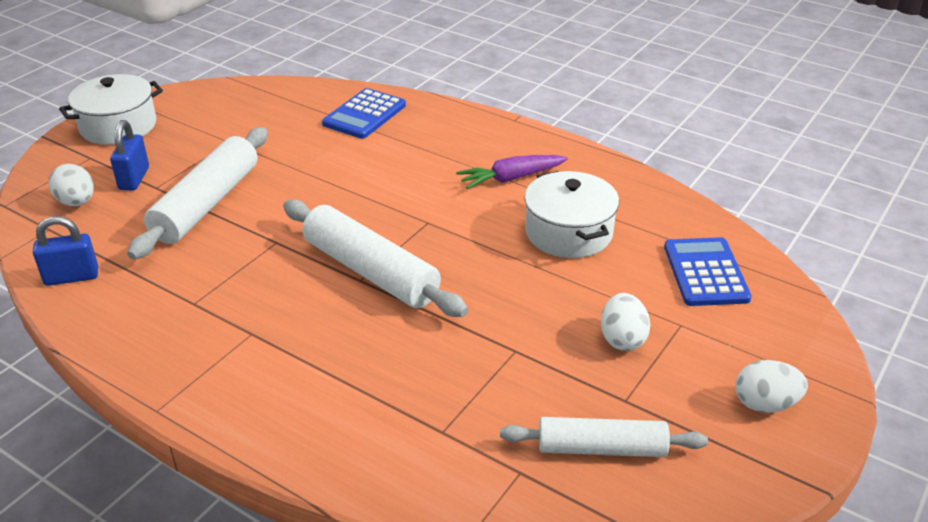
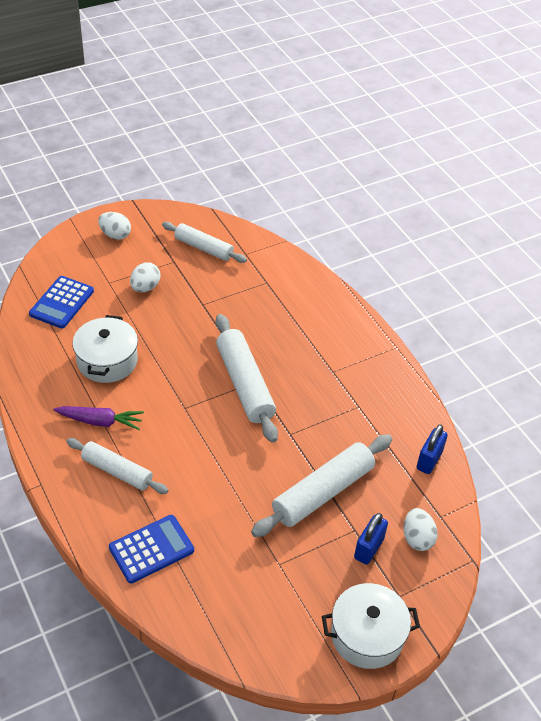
camera: 155 degrees left, 10 degrees up
(72, 277) = (429, 460): blue padlock -> blue padlock turned 75 degrees counterclockwise
(450, 150) = (117, 471): none -> white rolling pin

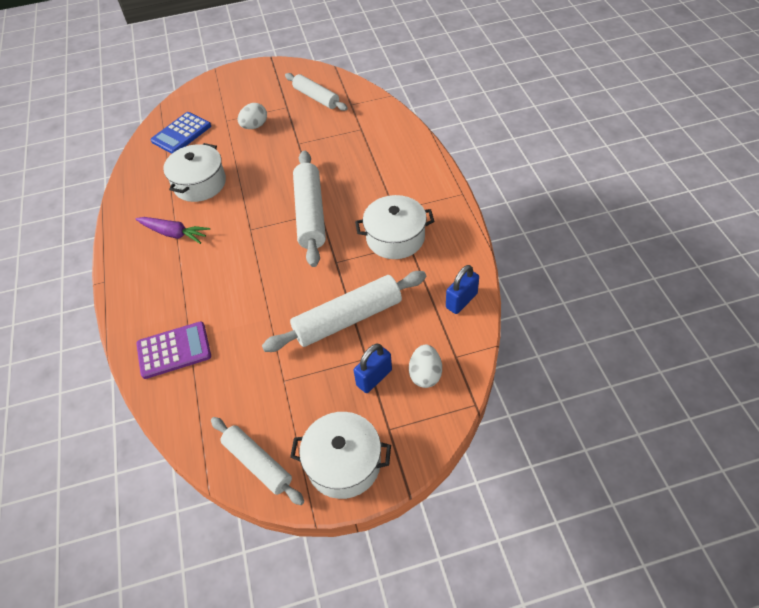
camera: 20 degrees right, 5 degrees up
(115, 235) = (246, 83): white egg -> none
(117, 471) = (171, 277): white rolling pin -> white rolling pin (258, 463)
(151, 549) = (174, 350): blue calculator -> purple calculator
(343, 401) = (395, 238): none -> white pot

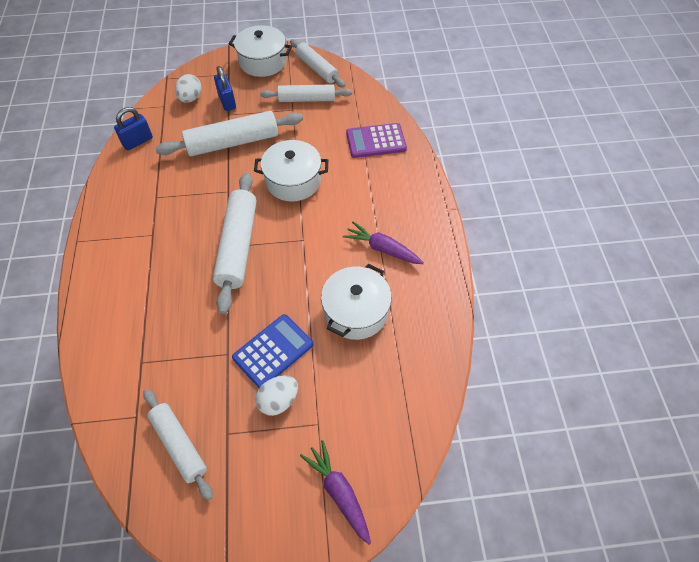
camera: 175 degrees left, 5 degrees up
(181, 134) = (382, 409): blue calculator -> blue calculator (273, 351)
(210, 95) = (339, 492): none -> purple carrot
(266, 401) = (306, 99): none -> white rolling pin
(374, 378) = (227, 102): blue padlock -> blue padlock turned 75 degrees counterclockwise
(395, 238) = (165, 205): white pot -> white pot (293, 181)

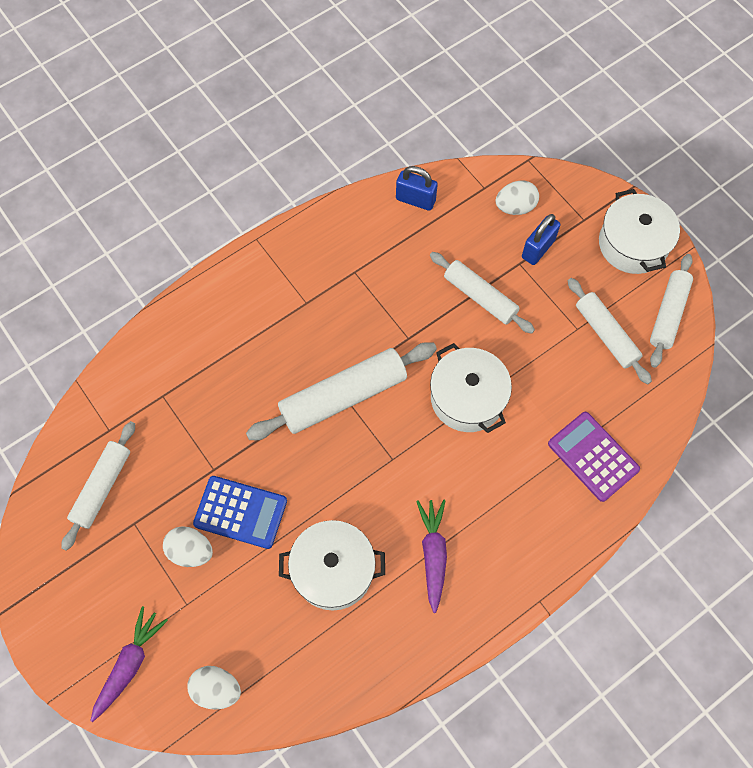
camera: 60 degrees right, 10 degrees up
(232, 142) = (480, 297): white rolling pin -> white rolling pin, size x0.66
(396, 433) = (216, 689): none -> white egg

